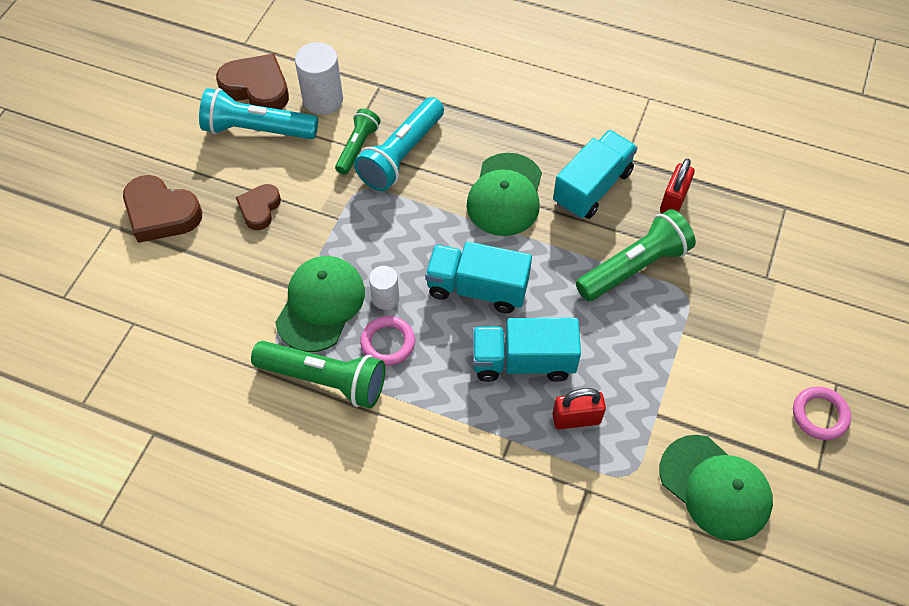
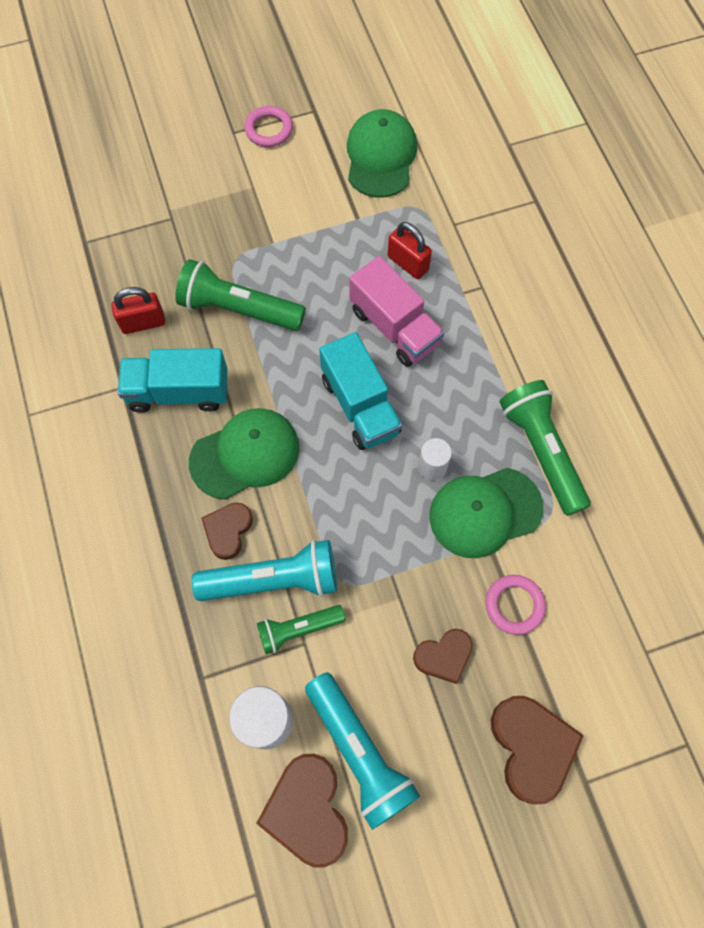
camera: 130 degrees left, 10 degrees up
(388, 343) = (468, 432): pink ring -> pink ring (514, 605)
(459, 152) = (228, 531): none -> brown heart
(523, 361) = (394, 327): turquoise truck -> pink truck

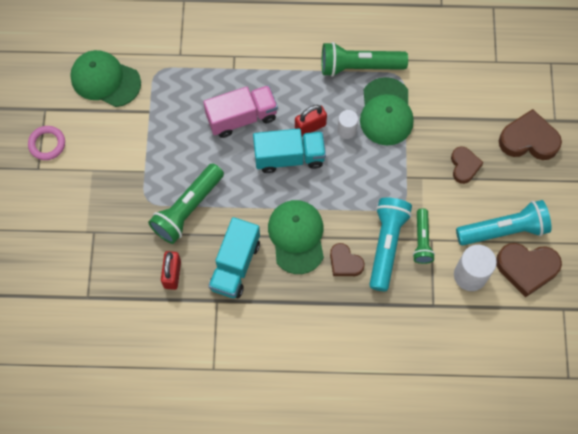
camera: 70 degrees left, 0 degrees up
(408, 263) = (198, 93): red padlock -> red padlock (310, 127)
(514, 605) = (447, 118): pink ring -> none

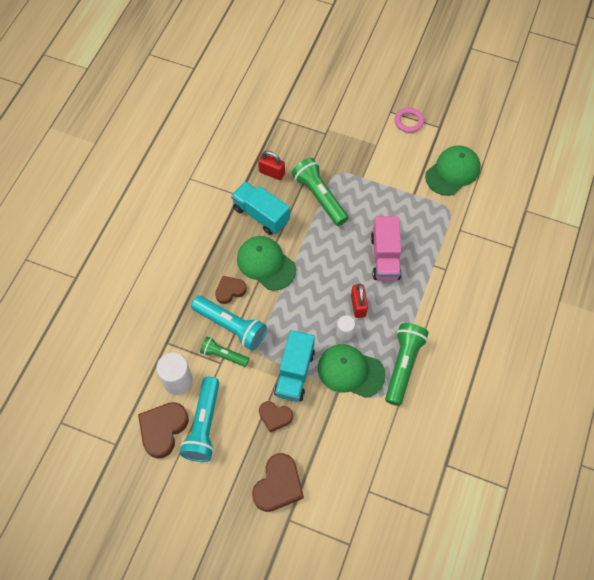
camera: 110 degrees right, 5 degrees down
(289, 157) = (336, 281): turquoise truck -> turquoise truck (295, 373)
(297, 236) = (266, 264): green cap -> green cap turned 150 degrees counterclockwise

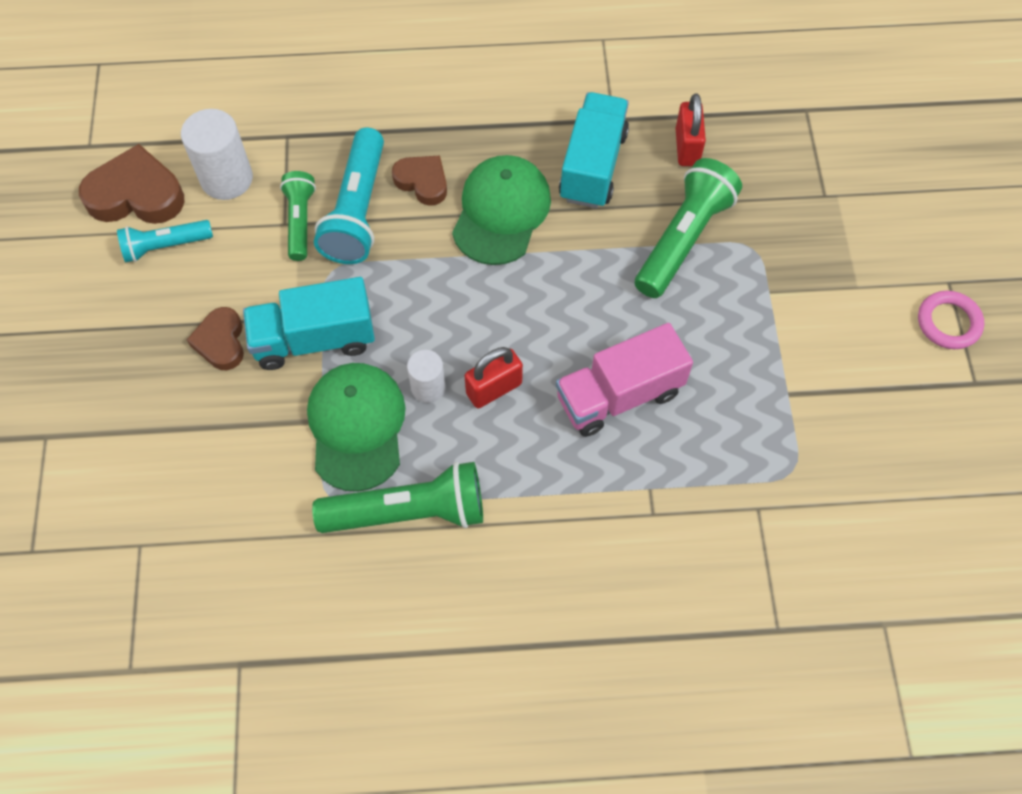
camera: 65 degrees right, 0 degrees up
(204, 425) = (165, 246): turquoise flashlight -> turquoise flashlight, size x0.61
(278, 485) = (100, 396): brown heart -> none
(452, 172) = (885, 446): green cap -> none

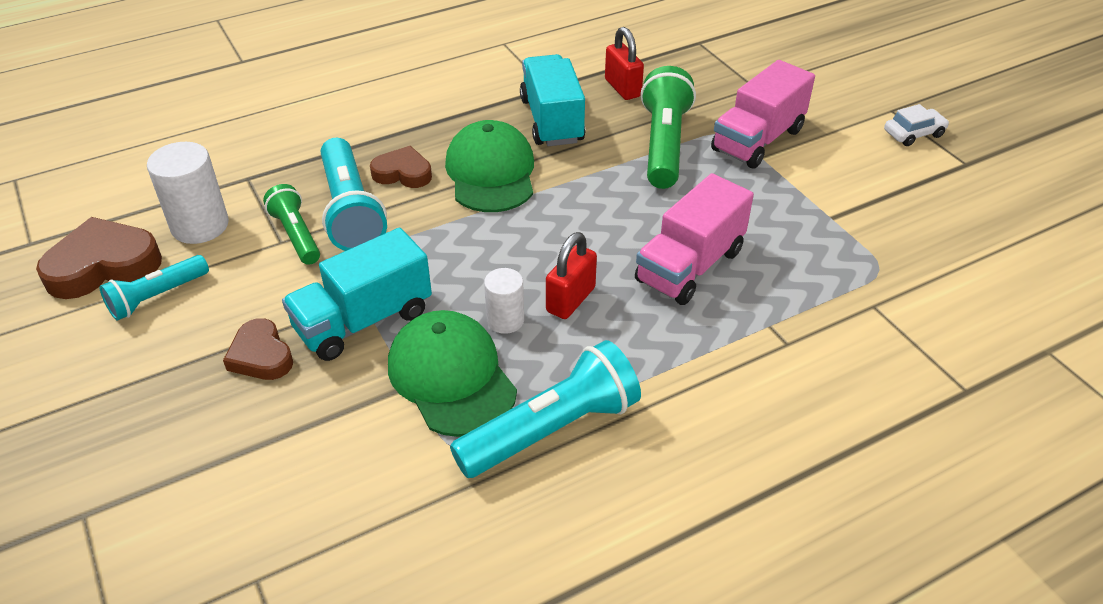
camera: 25 degrees left, 20 degrees down
(408, 512) = (551, 430): green flashlight -> turquoise flashlight
(780, 269) = (757, 140): none -> pink truck
(948, 322) = (913, 134): pink ring -> white car

